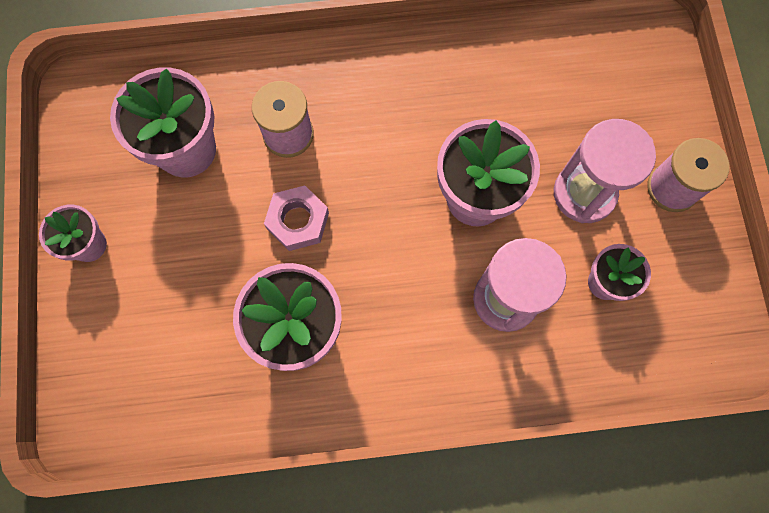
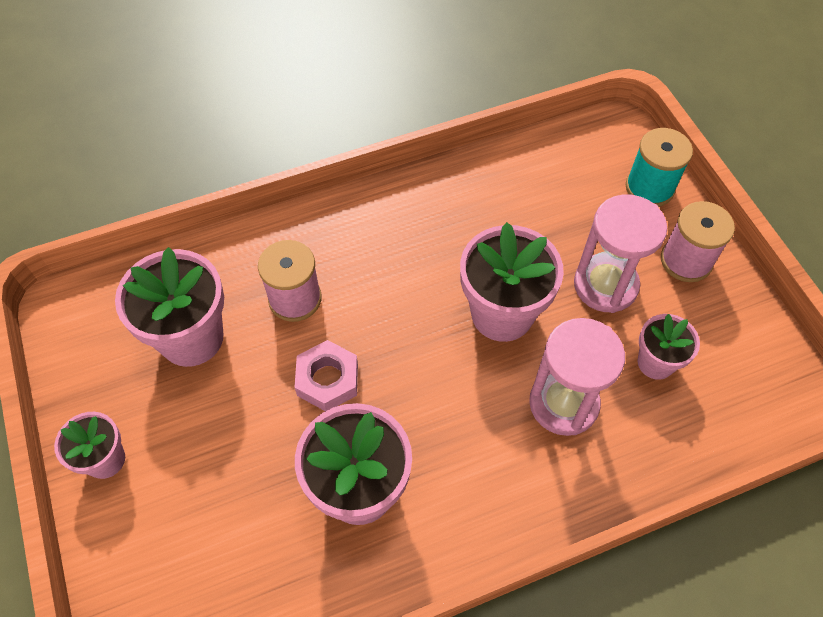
camera: 15 degrees left, 15 degrees down
(664, 102) = (649, 188): none -> turquoise spool

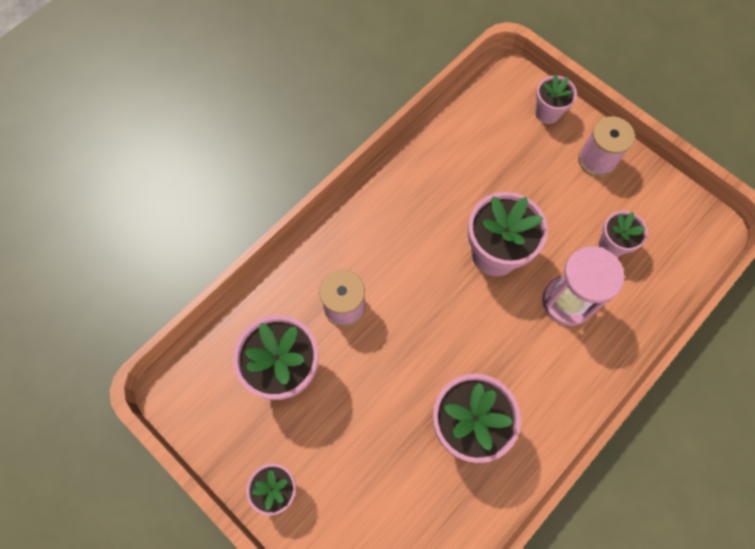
camera: 25 degrees left, 10 degrees up
(327, 380) = (401, 357): pink nut -> none
(605, 285) = (553, 201): pink hourglass -> none
(649, 188) = (547, 113): turquoise spool -> pink flower pot

